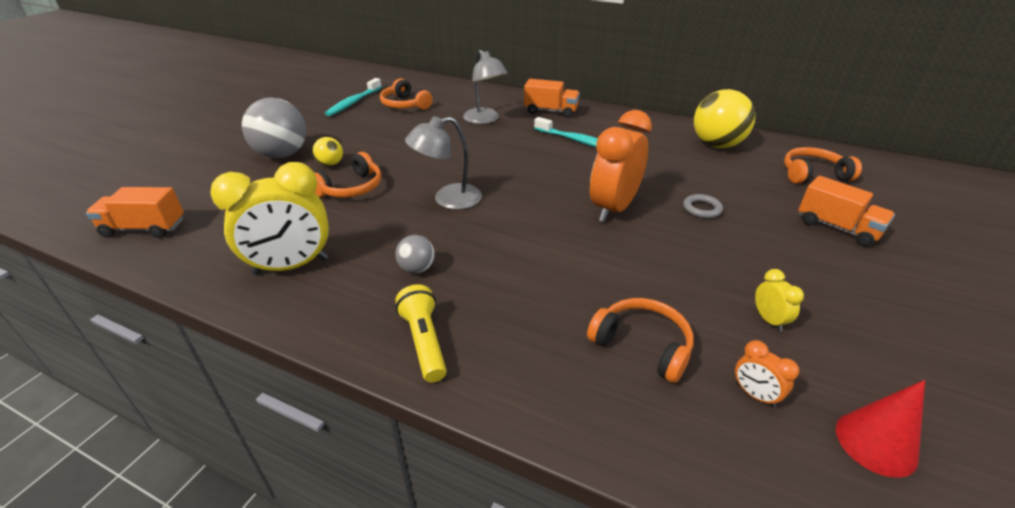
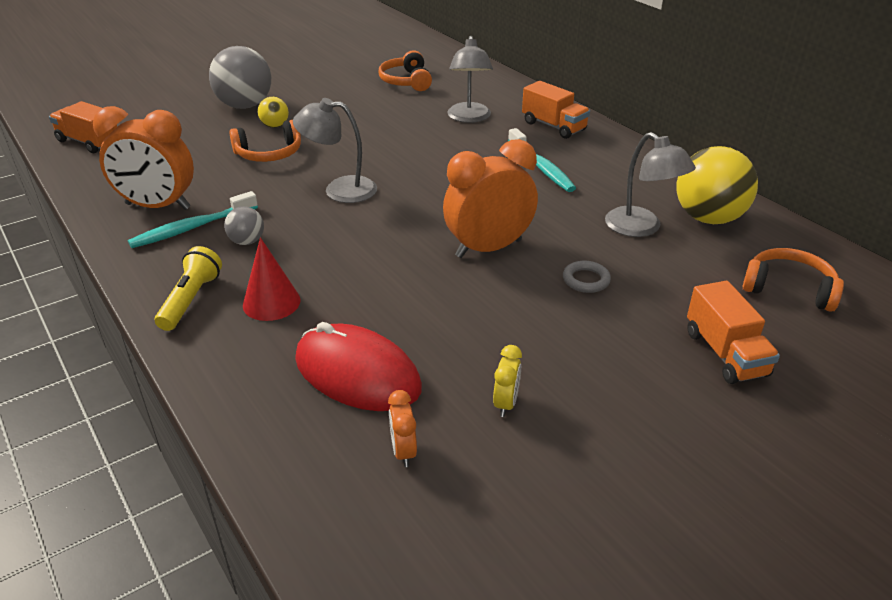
camera: 30 degrees right, 0 degrees up
(291, 266) = (158, 206): yellow clock -> orange clock
(353, 102) = (359, 67): turquoise toothbrush -> turquoise toothbrush (192, 228)
(642, 345) = (357, 373): orange headphones -> red mouse
(688, 163) = (641, 228): none -> grey lamp
(876, 443) = (461, 535): red cone -> red cone (271, 302)

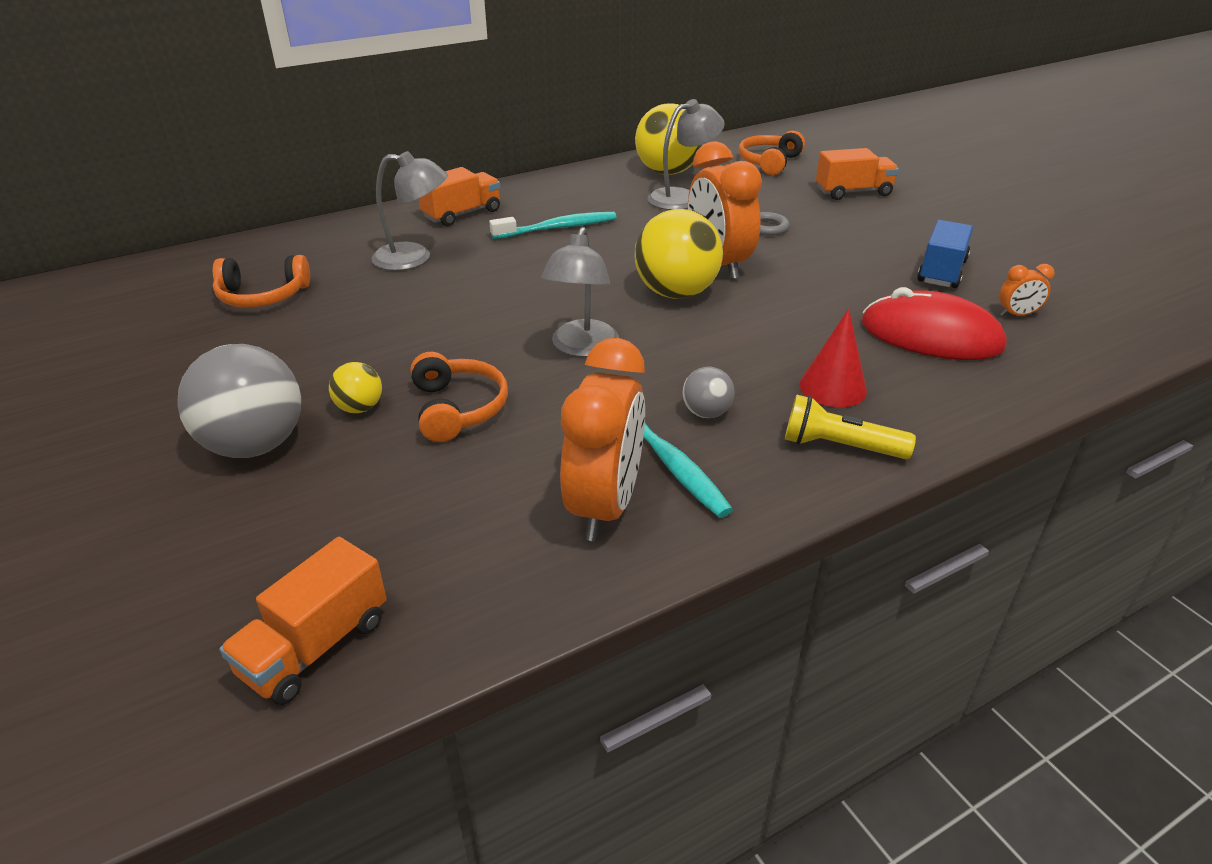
camera: 85 degrees left, 0 degrees up
(357, 373) = (931, 335): red mouse -> red mouse turned 75 degrees clockwise
(429, 227) = (676, 293): none -> yellow ball
(506, 403) = (941, 271): yellow clock -> blue truck

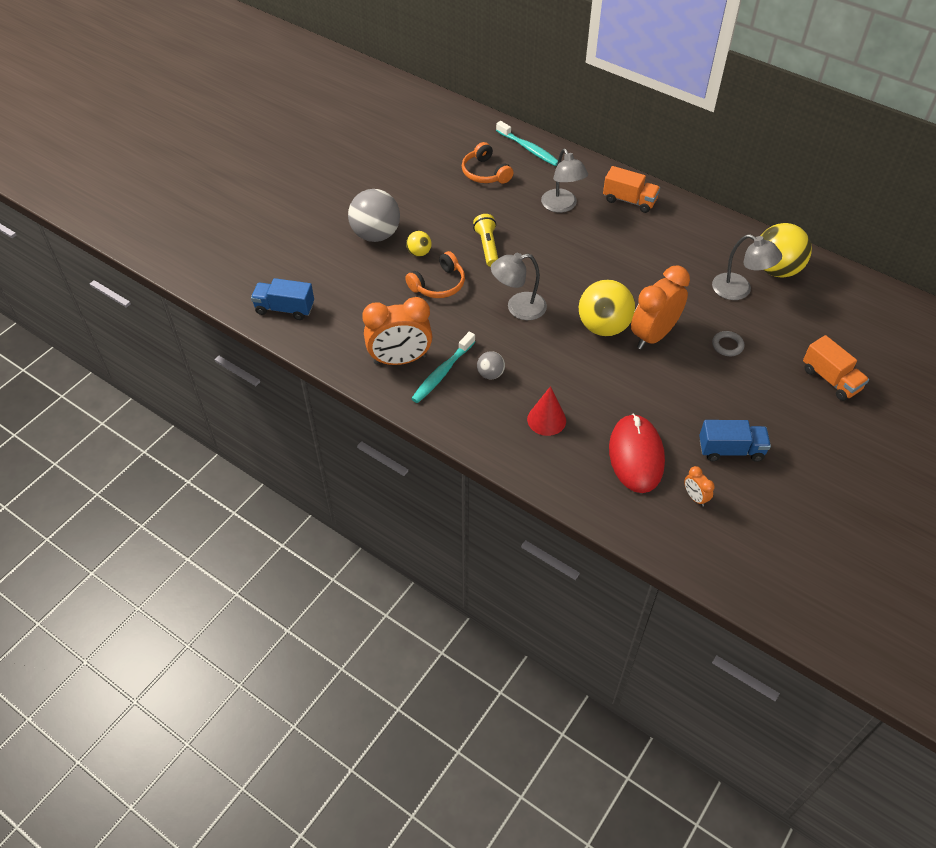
camera: 65 degrees right, 15 degrees up
(315, 646) = (285, 309): orange truck -> blue truck
(558, 228) = (645, 248): turquoise toothbrush -> turquoise toothbrush (528, 149)
(769, 162) = (846, 319): orange headphones -> none
(840, 446) = (493, 433): yellow flashlight -> yellow flashlight (487, 247)

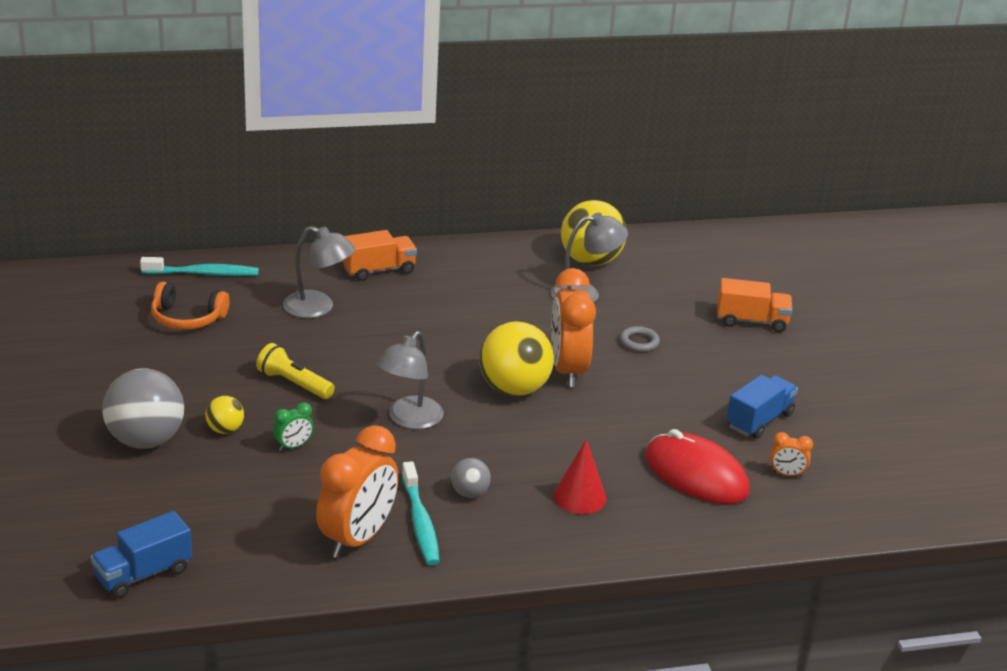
camera: 50 degrees left, 20 degrees down
(439, 284) = (293, 446): orange headphones -> green clock

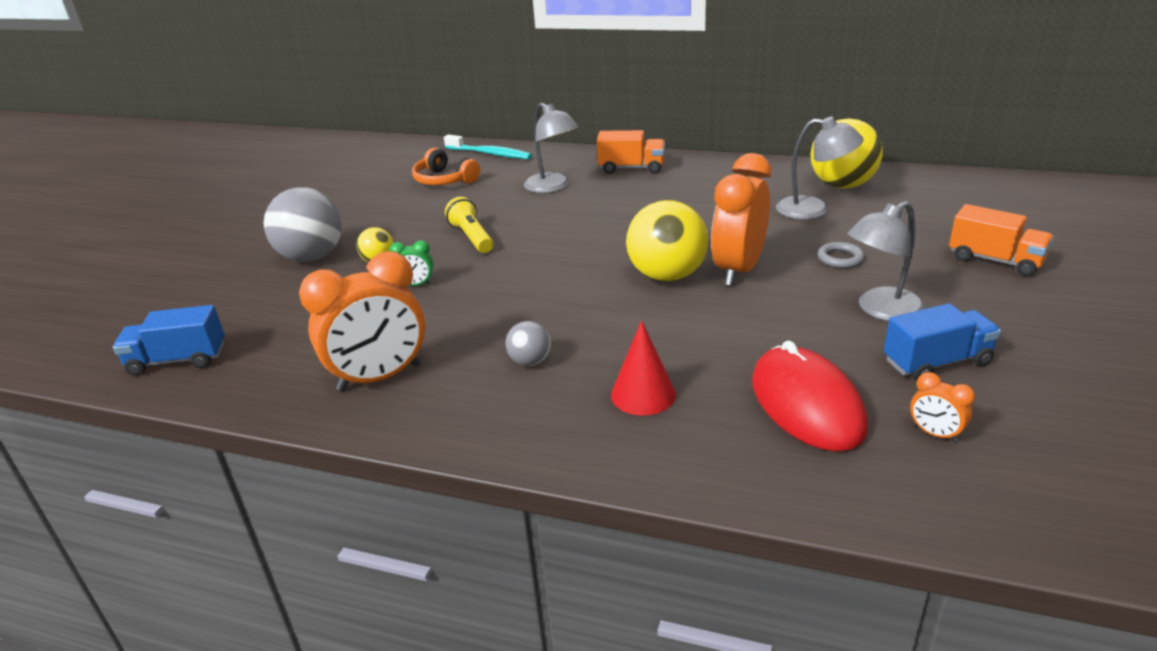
camera: 35 degrees right, 0 degrees up
(409, 420) = (539, 283): grey lamp -> grey lamp (881, 310)
(420, 522) = (453, 377): turquoise toothbrush -> none

